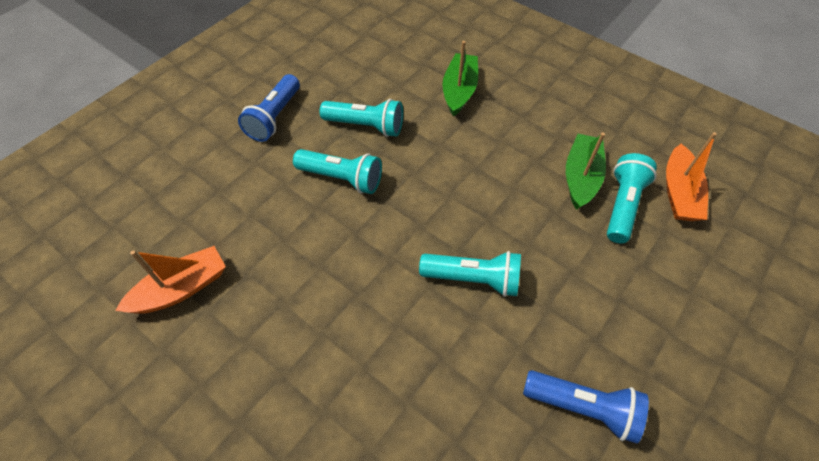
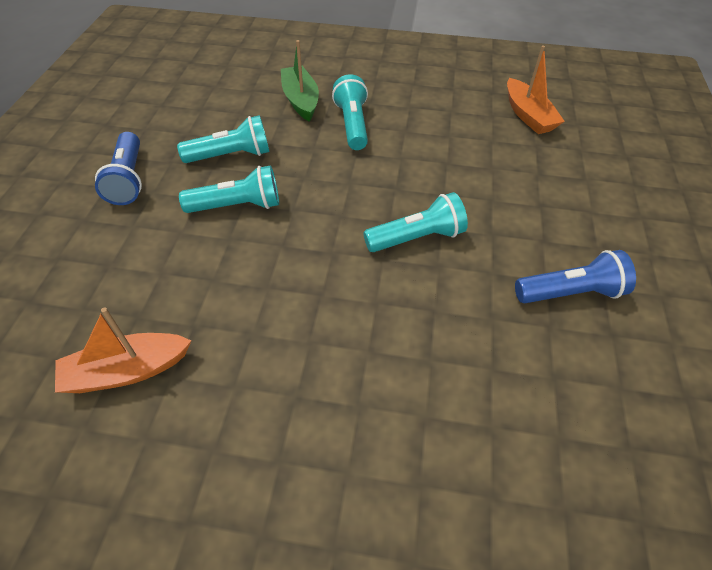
camera: 30 degrees left, 5 degrees down
(181, 289) = (127, 371): orange boat -> orange boat turned 135 degrees counterclockwise
(581, 177) = (449, 130): green boat -> none
(622, 205) = (494, 139): turquoise flashlight -> turquoise flashlight (352, 125)

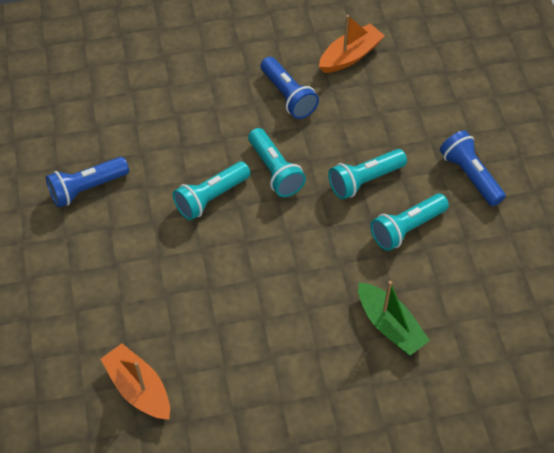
camera: 160 degrees right, 5 degrees up
(258, 335) = (288, 96): none -> blue flashlight
(352, 125) = (318, 307): turquoise flashlight -> turquoise flashlight (275, 171)

